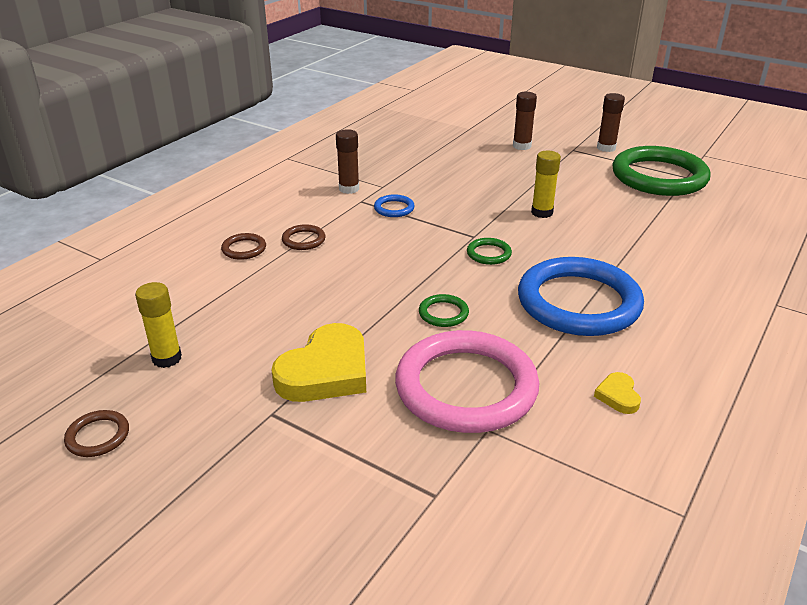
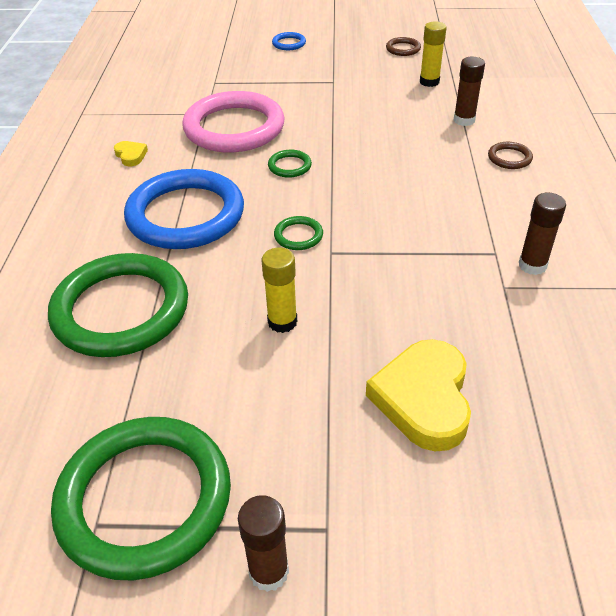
camera: 150 degrees right, 10 degrees up
(303, 240) = (477, 184): brown ring -> none
(326, 371) = (329, 107): yellow heart -> yellow heart (423, 398)
(394, 208) = (448, 256): blue ring -> blue ring (289, 43)
(522, 146) = (419, 492): brown glue stick -> brown glue stick (464, 120)
(658, 252) = (121, 310): none -> green ring

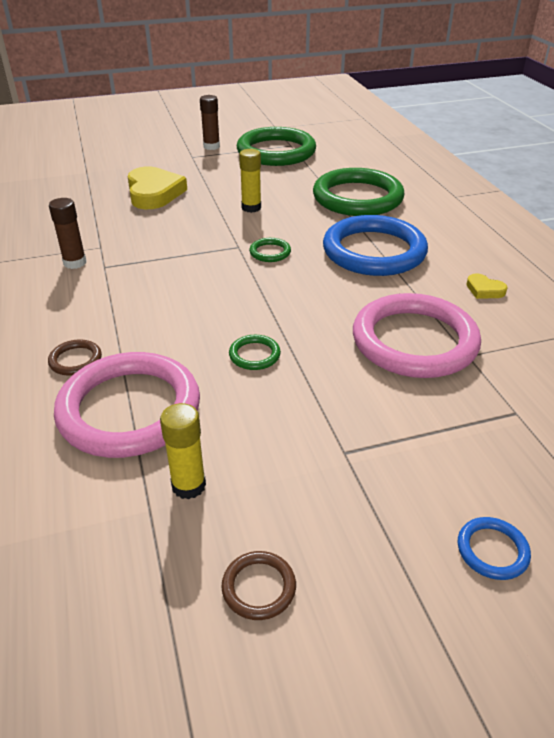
camera: 160 degrees right, 5 degrees down
(289, 166) = (317, 307): green ring -> green ring (254, 355)
(464, 120) = (129, 409): brown glue stick -> pink ring

